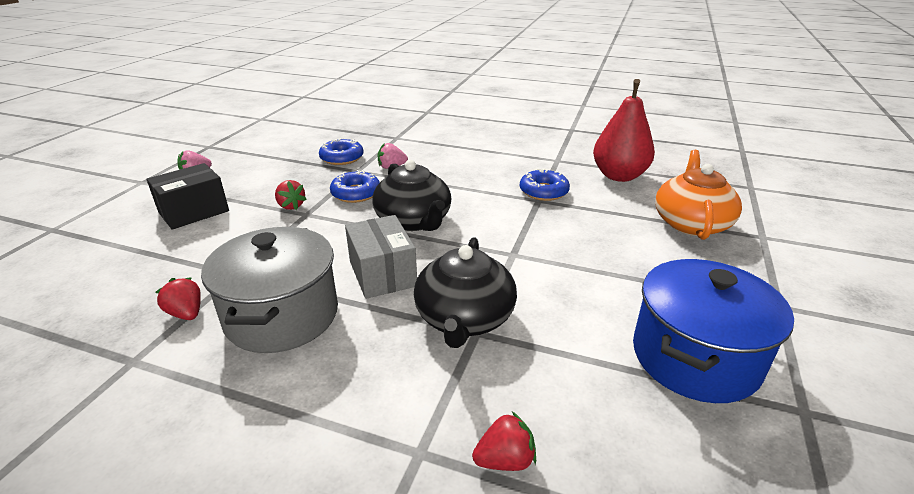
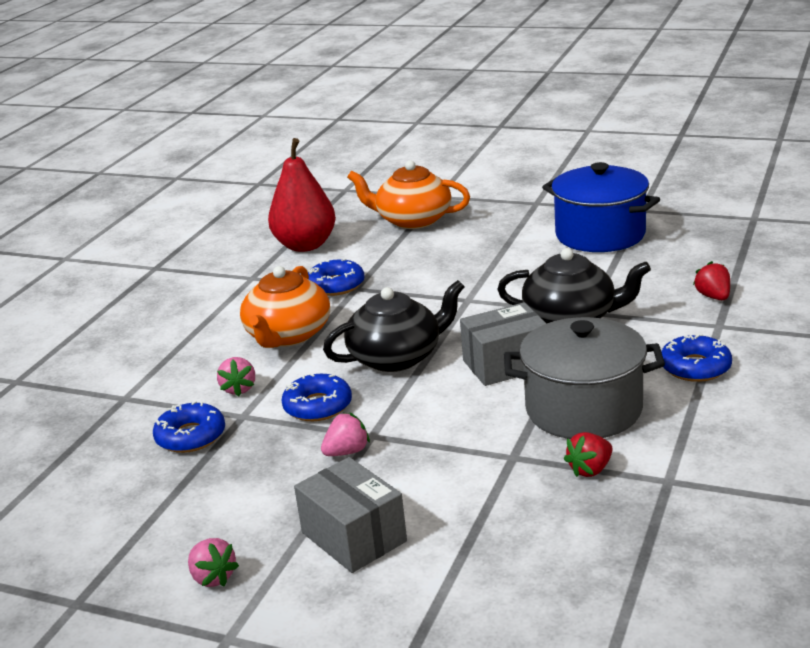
camera: 85 degrees left, 5 degrees down
(194, 212) = (353, 537): black box -> grey box
(291, 206) = (347, 452): red strawberry -> pink strawberry
(322, 410) = (695, 367): none -> blue donut
(461, 178) = (288, 335): none -> orange teapot

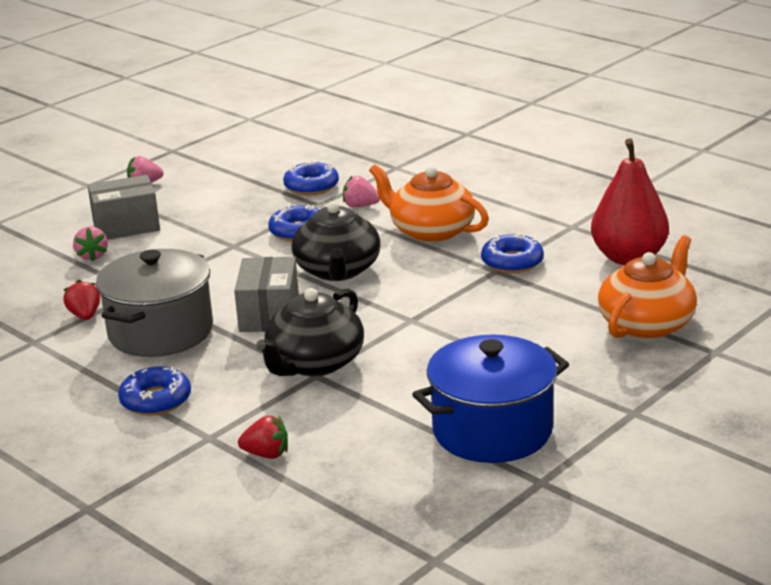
camera: 110 degrees right, 0 degrees up
(347, 452) = (223, 234): pink strawberry -> pink strawberry (92, 256)

